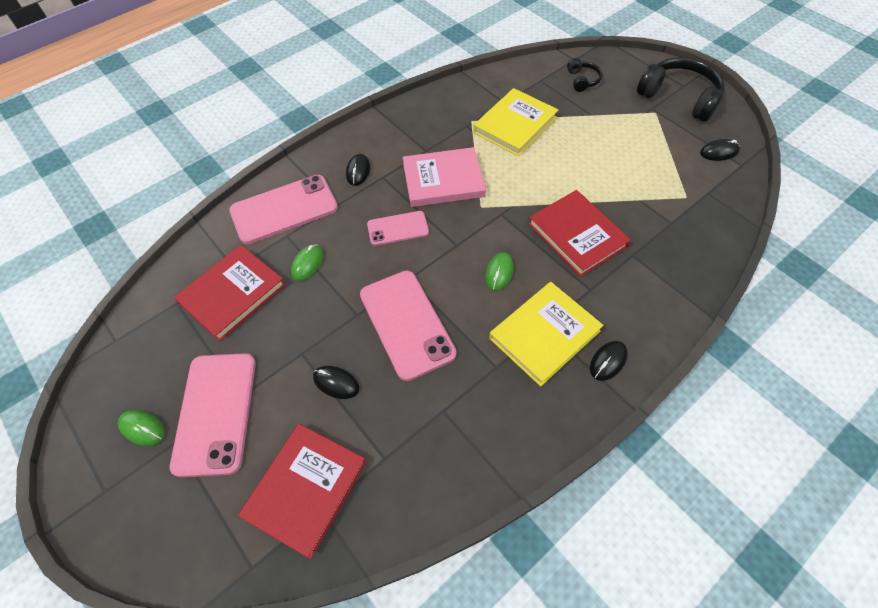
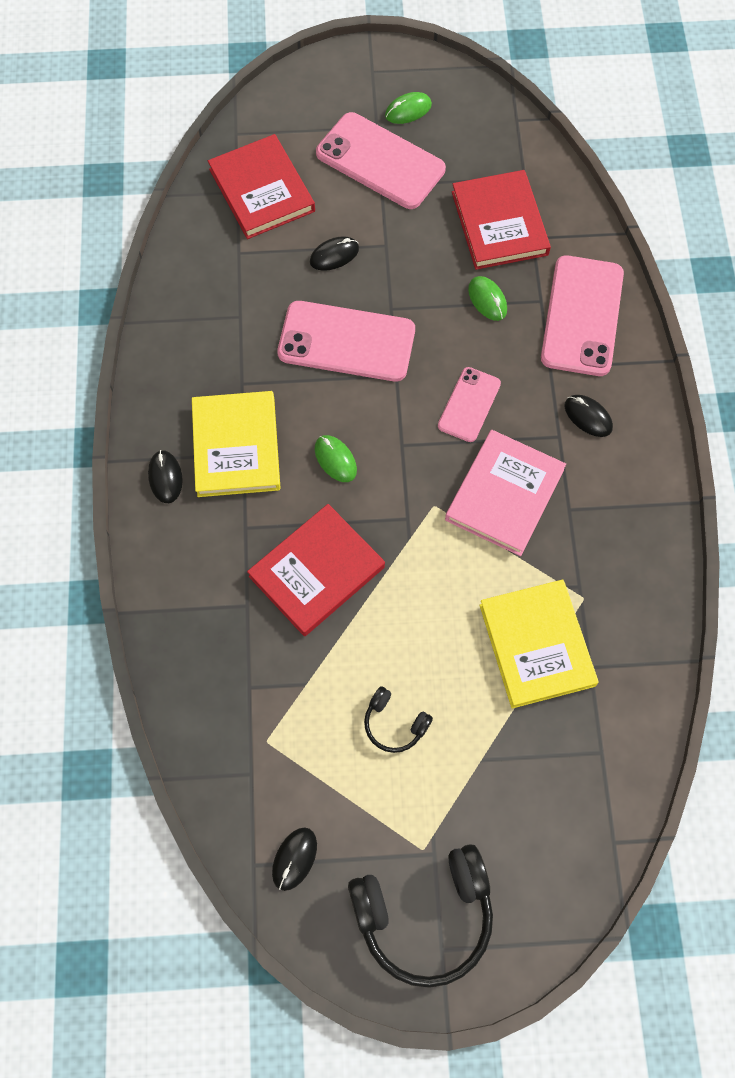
camera: 125 degrees right, 10 degrees up
(577, 235) = (316, 571): red book -> red book turned 45 degrees counterclockwise
(582, 80) = (559, 810): black headphones -> black headphones (394, 723)

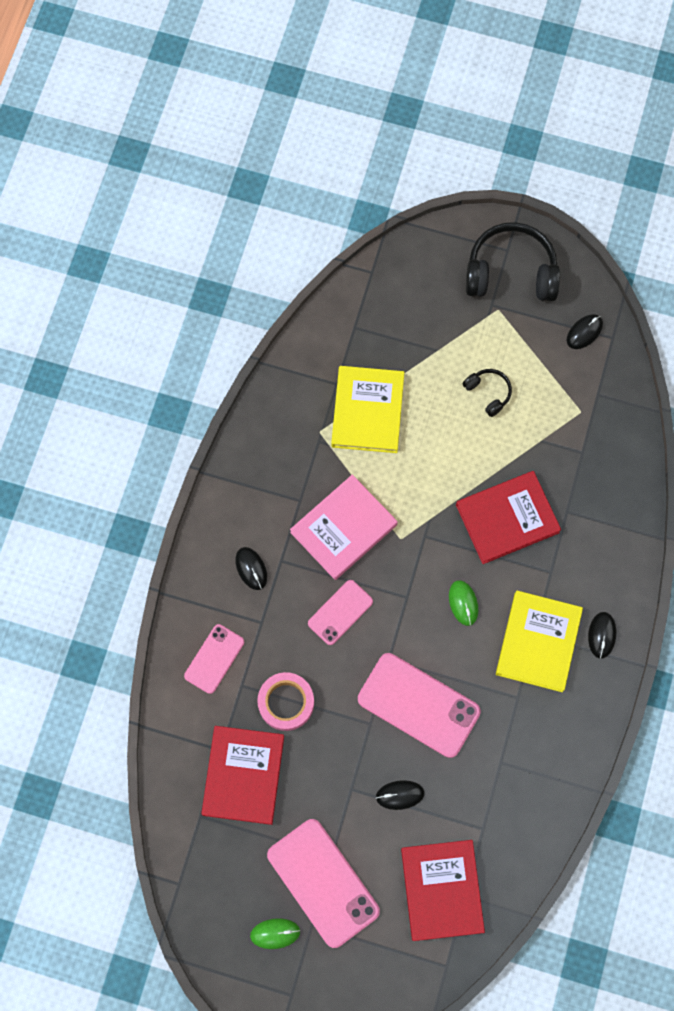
camera: 160 degrees left, 5 degrees up
(487, 300) = (286, 702): green mouse -> pink tape
(582, 316) = (214, 659): pink phone -> pink phone, size x0.57

